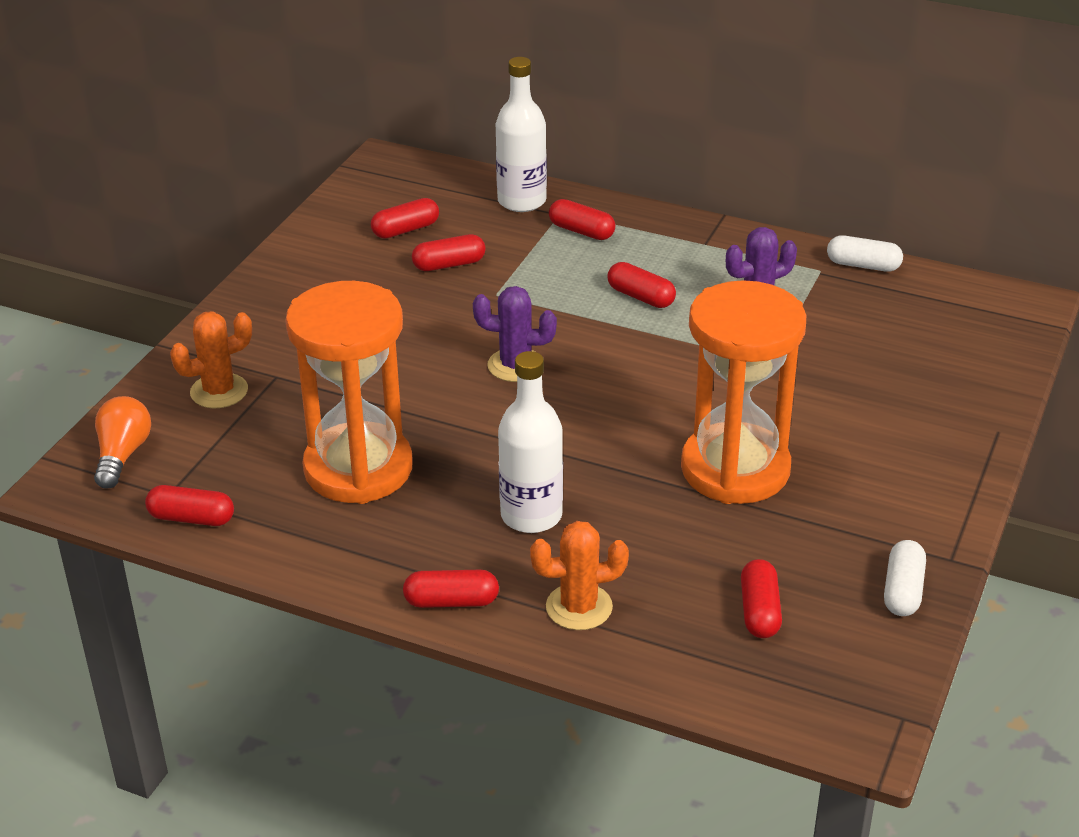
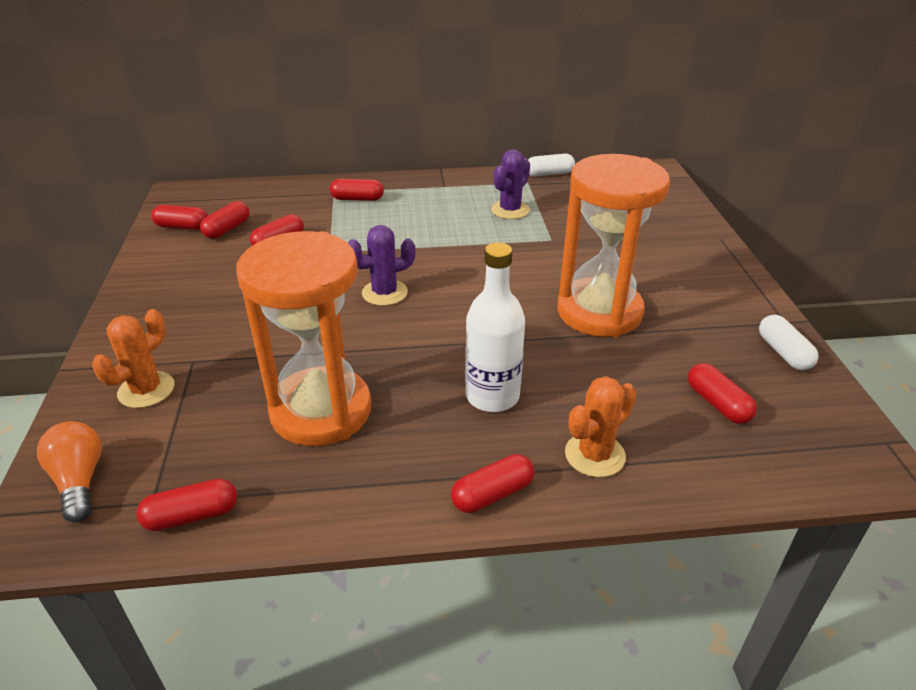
camera: 30 degrees left, 0 degrees up
(522, 201) = (300, 192): white bottle -> none
(641, 297) = (432, 226): red capsule -> red capsule (182, 227)

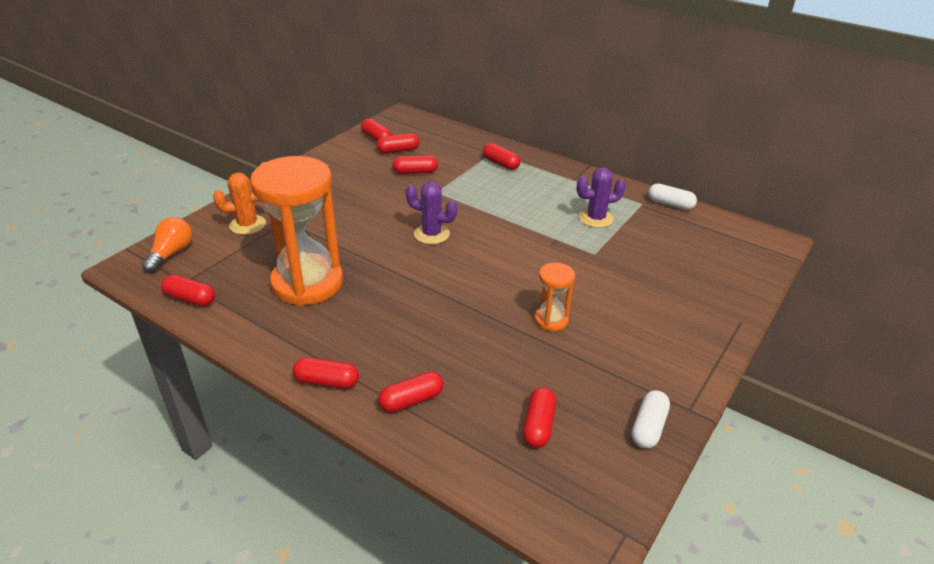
camera: 40 degrees right, 0 degrees up
(492, 396) = (404, 330): white bottle -> none
(594, 455) = (411, 400): orange cactus -> red capsule
(599, 312) = (551, 320): orange hourglass -> orange hourglass, size x0.46

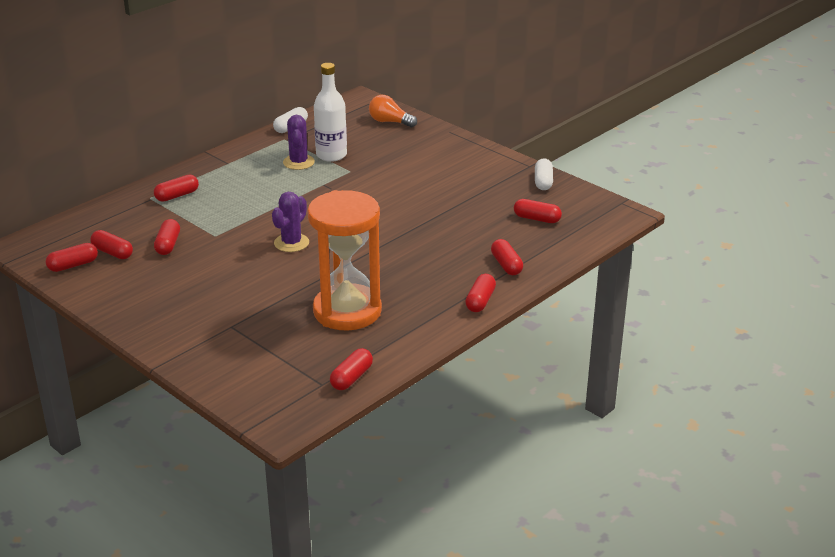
camera: 80 degrees left, 5 degrees down
(171, 254) = (267, 397): orange light bulb -> orange light bulb (390, 122)
(247, 225) = (229, 350): orange cactus -> none
(398, 150) = (112, 253): red capsule -> red capsule turned 45 degrees counterclockwise
(551, 320) = (430, 200): orange hourglass -> none
(623, 237) = (331, 155): none -> white bottle
(648, 427) = (543, 182): white capsule -> white capsule turned 60 degrees clockwise

